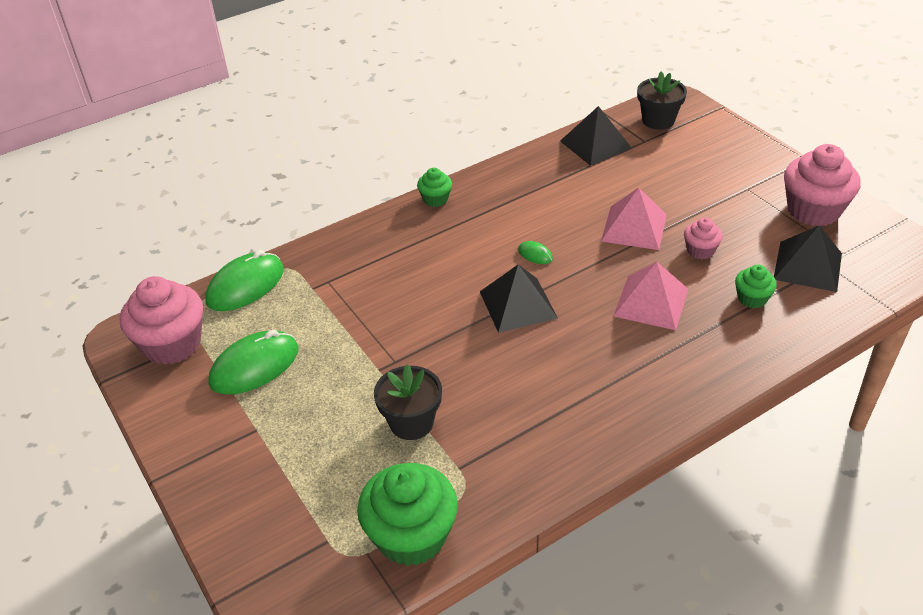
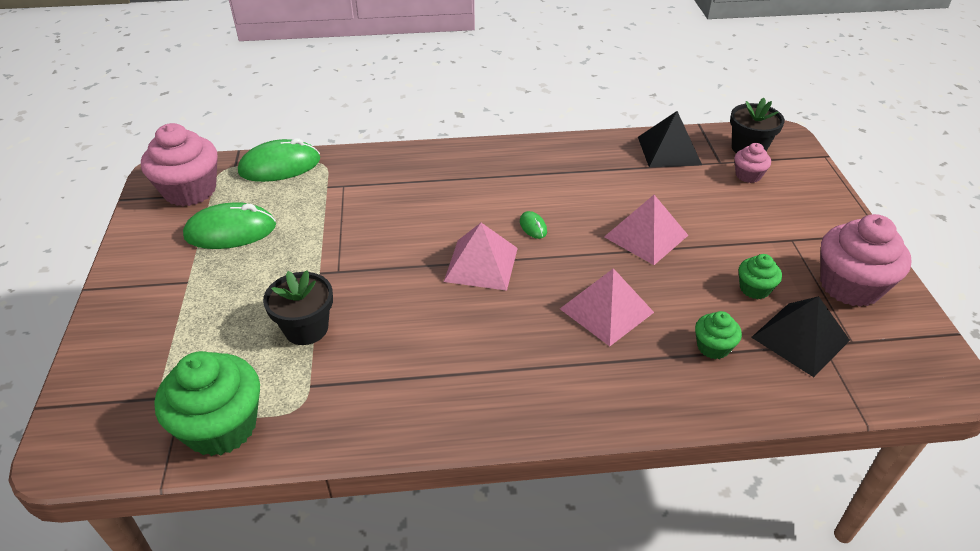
camera: 25 degrees right, 0 degrees up
(435, 199) = (486, 150): green cupcake -> green cupcake (754, 289)
(518, 304) = (481, 264): black pyramid -> pink pyramid
(700, 250) = (695, 281): pink cupcake -> pink cupcake (748, 175)

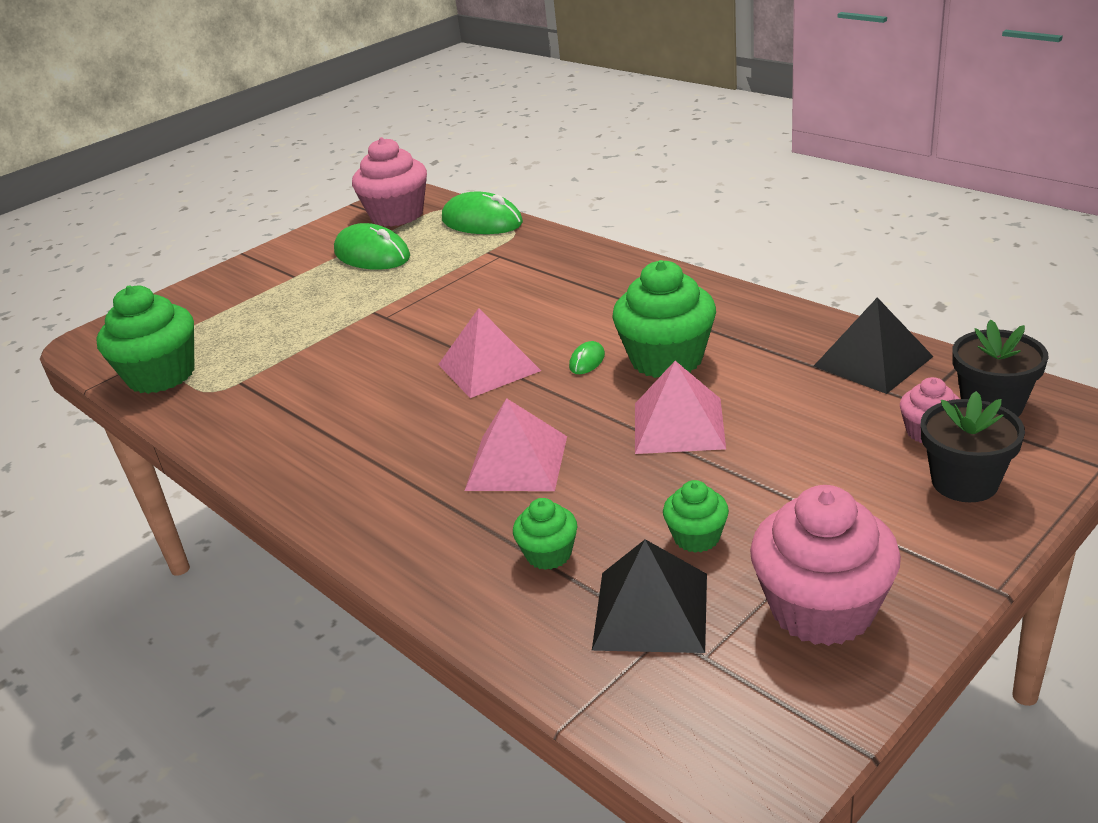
camera: 55 degrees right, 10 degrees down
(306, 328) = (300, 344): black flower pot -> black flower pot (964, 482)
(574, 201) = (666, 359): none -> green cupcake

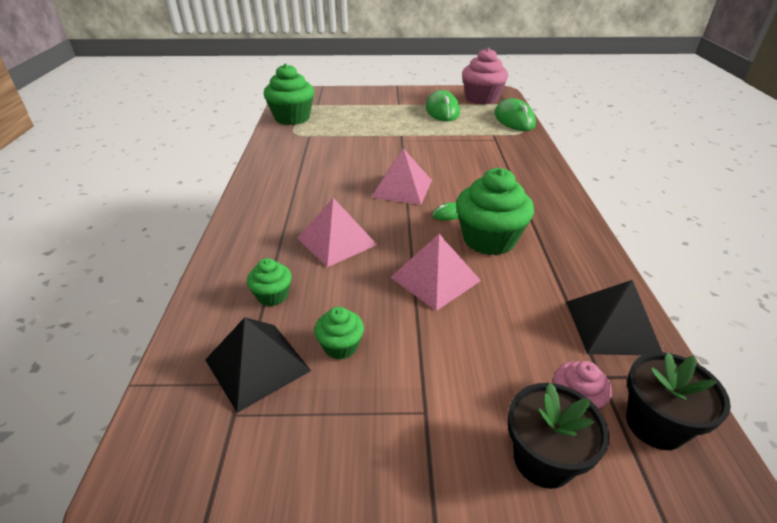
camera: 40 degrees right, 5 degrees up
(822, 609) = (324, 451): pink cupcake -> none

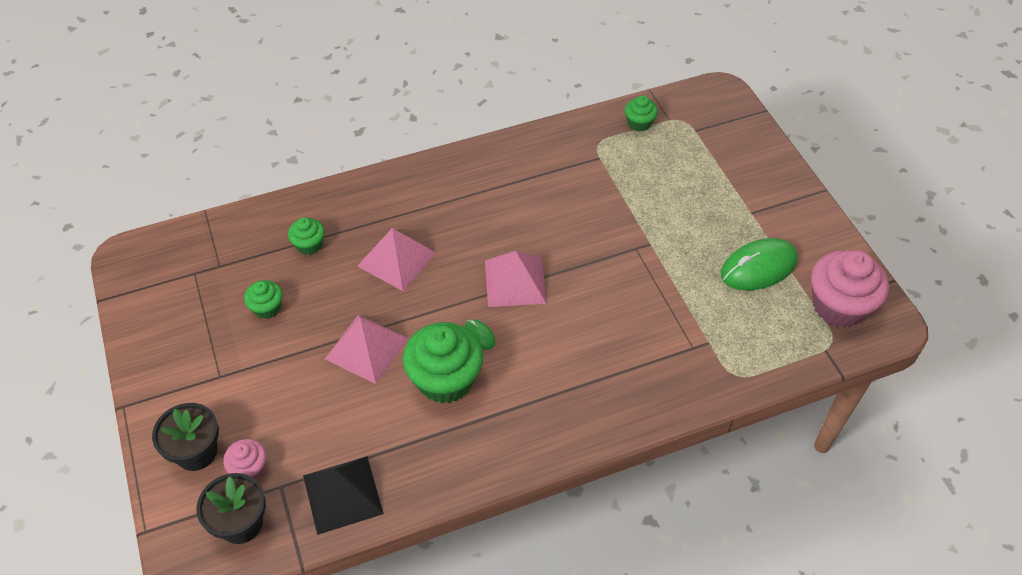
camera: 70 degrees right, 15 degrees up
(257, 365) = (237, 267): black pyramid -> none
(292, 118) = (639, 123): green cupcake -> green cupcake, size x0.51
(514, 119) = (778, 360): green mouse -> none

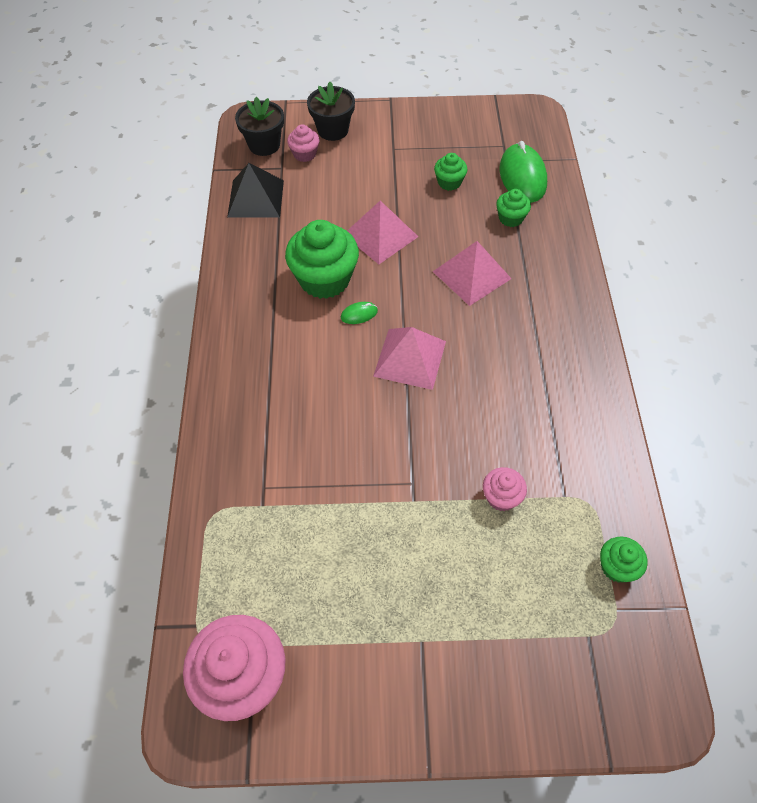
camera: 110 degrees right, 5 degrees up
(619, 192) = (501, 497): none -> pink cupcake
(758, 267) = (335, 607): green mouse -> green mouse (522, 176)

